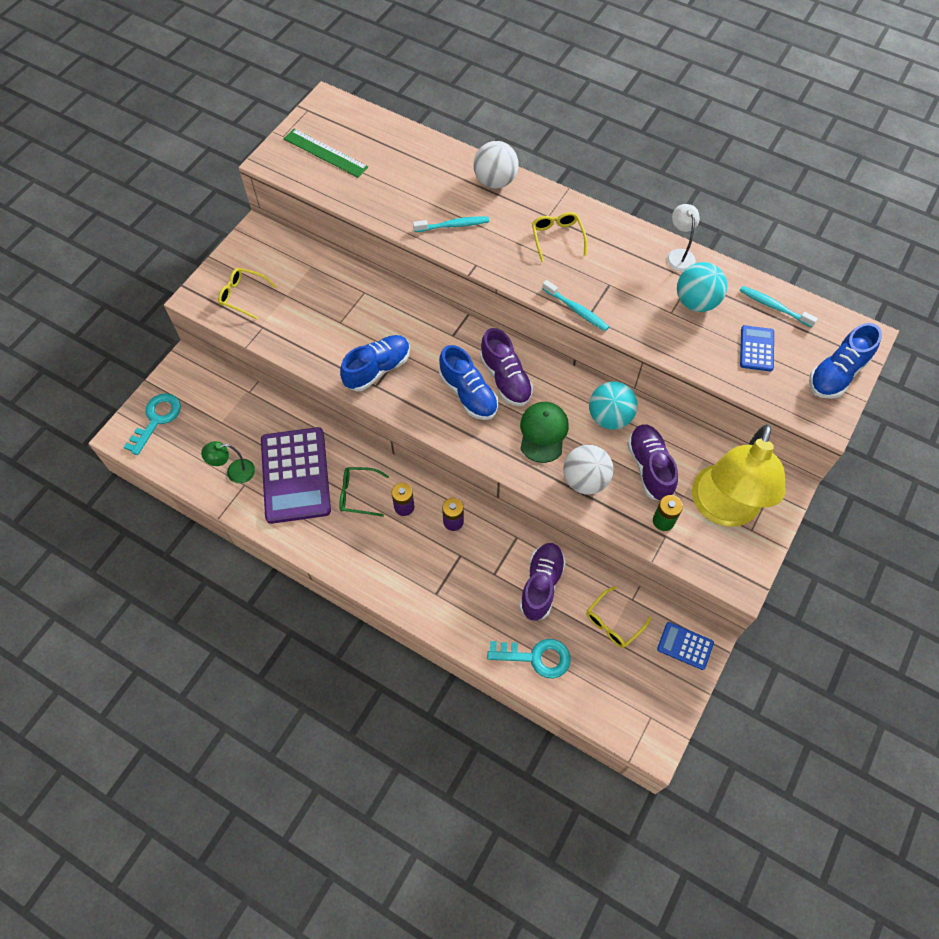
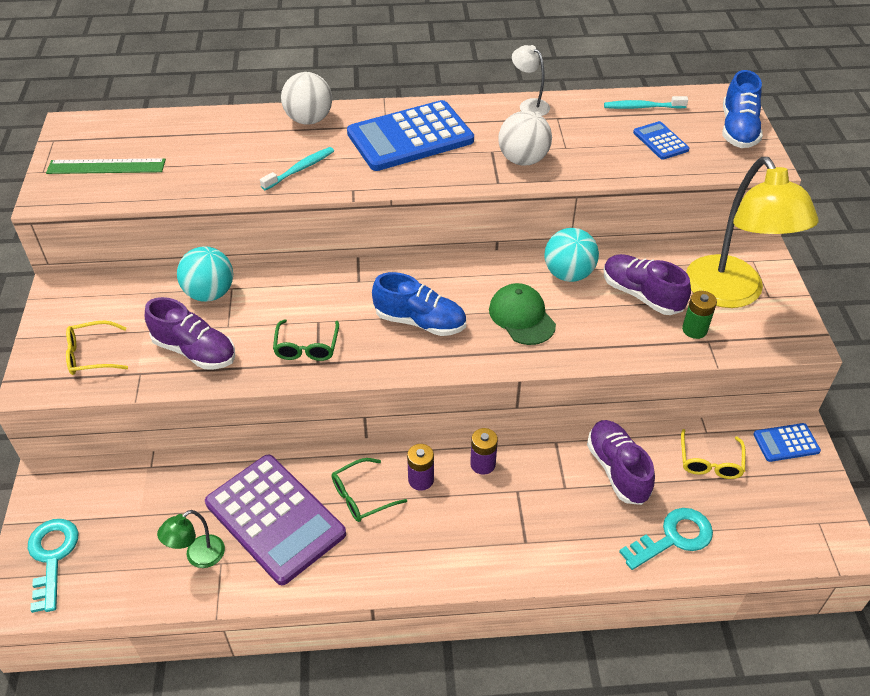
camera: 35 degrees left, 15 degrees down
(377, 369) = (306, 347): blue shoe -> green glasses
(505, 379) = (444, 291): purple shoe -> purple shoe (195, 351)
(557, 238) = (410, 137): yellow glasses -> blue calculator
(576, 309) = (482, 182): turquoise toothbrush -> none
(585, 480) = (597, 335): white ball -> white ball (523, 160)
(696, 302) = (578, 131): turquoise ball -> turquoise ball (210, 293)

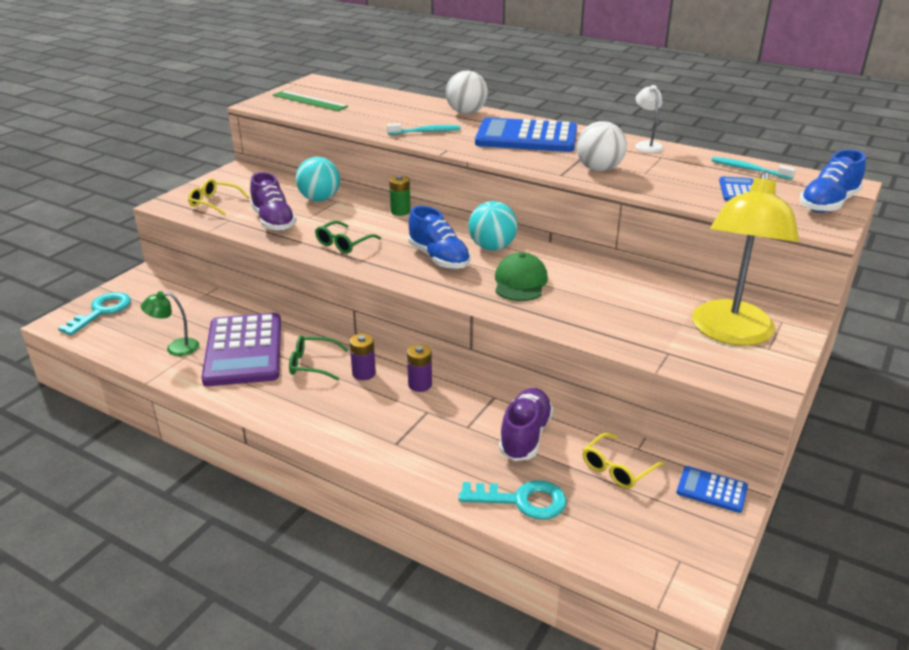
camera: 35 degrees right, 15 degrees down
(568, 274) = (591, 272): turquoise ball -> turquoise ball (492, 247)
(641, 295) = (641, 305): purple shoe -> none
(694, 330) = (664, 341): green battery -> green battery (400, 211)

